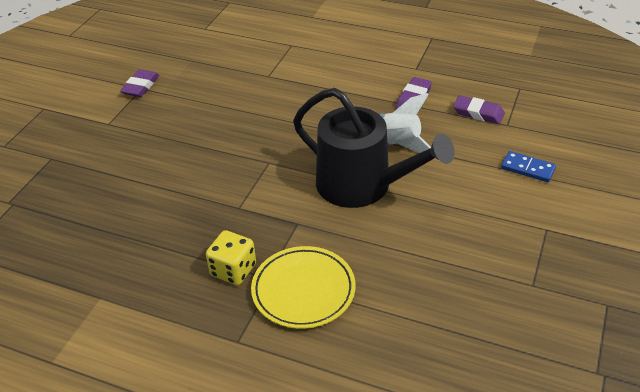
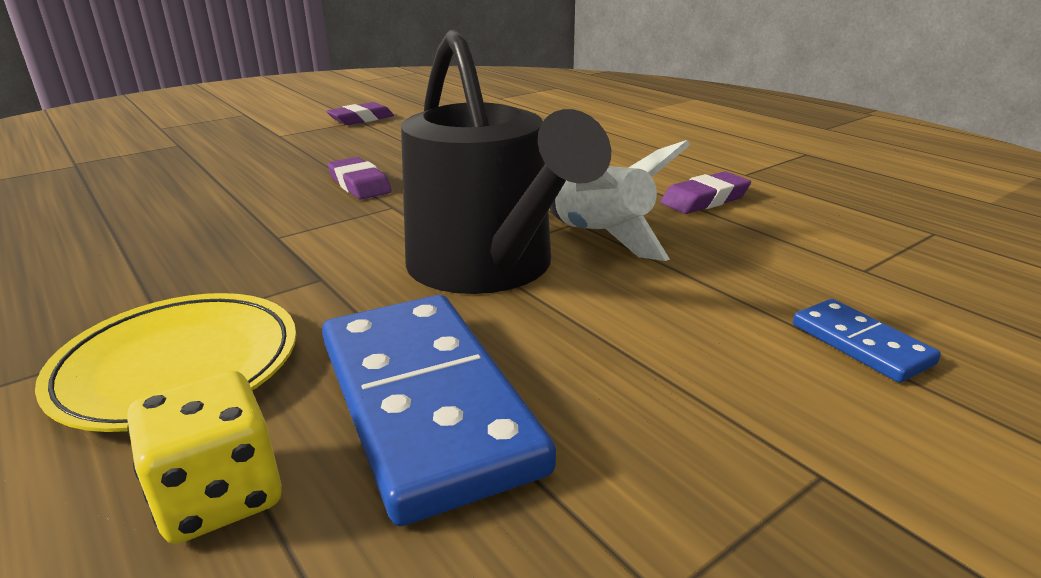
camera: 30 degrees right, 15 degrees down
(233, 270) = (142, 299): yellow dice -> yellow dice (219, 496)
(412, 261) = (425, 404): none -> blue domino
(478, 113) = (813, 241): purple eraser -> purple eraser (359, 184)

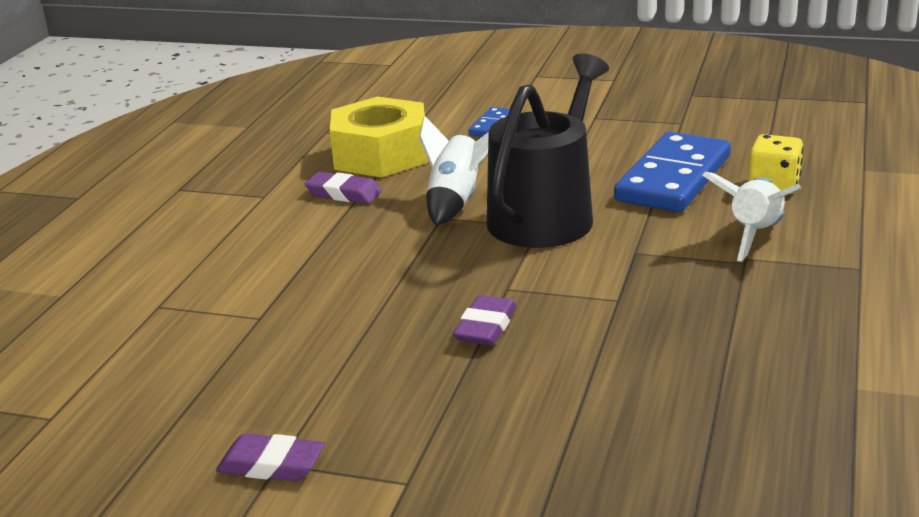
camera: 125 degrees left, 0 degrees up
(178, 367) = (754, 236): yellow plate -> white rocket
(807, 240) = (381, 154): none -> yellow nut

